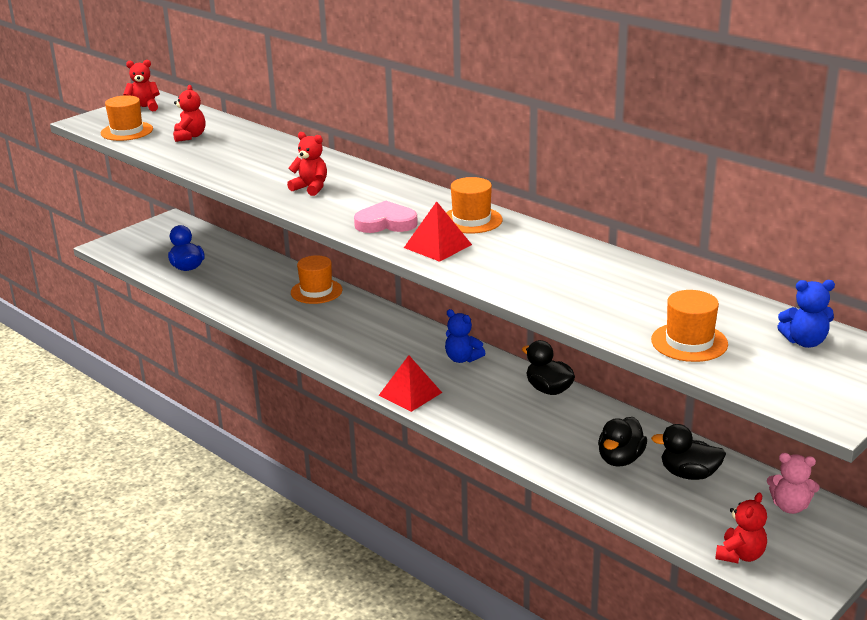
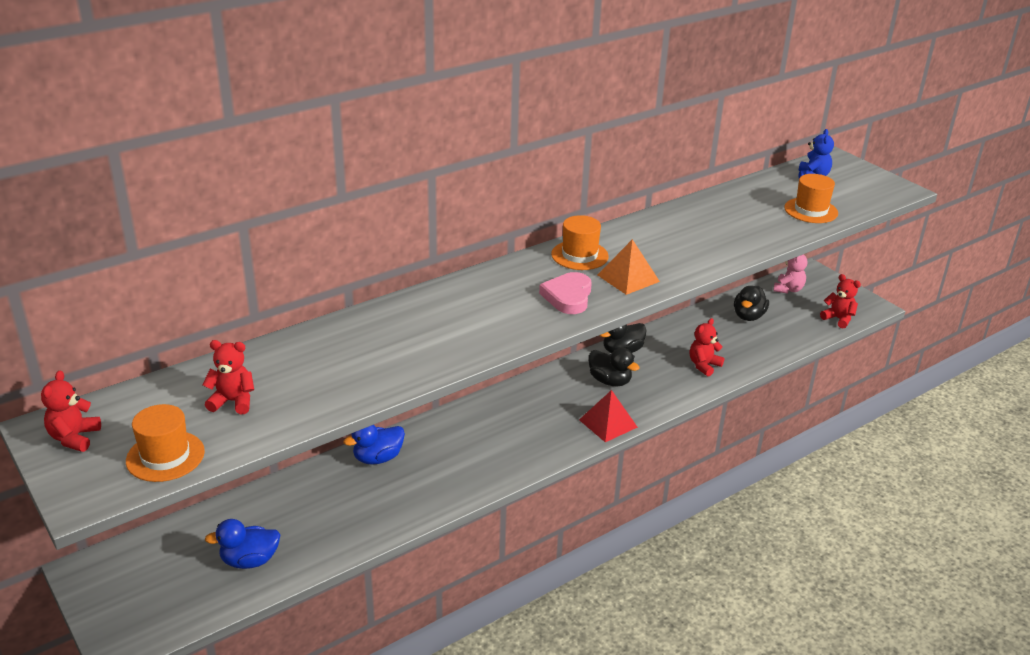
camera: 80 degrees left, 5 degrees up
(310, 188) = (459, 329): red teddy bear -> red teddy bear (704, 365)
(316, 291) = (378, 458): orange hat -> blue duck
(438, 246) = (628, 278): red pyramid -> orange pyramid
(462, 359) = (557, 385): blue teddy bear -> none
(620, 459) = (726, 339): black duck -> black duck (610, 381)

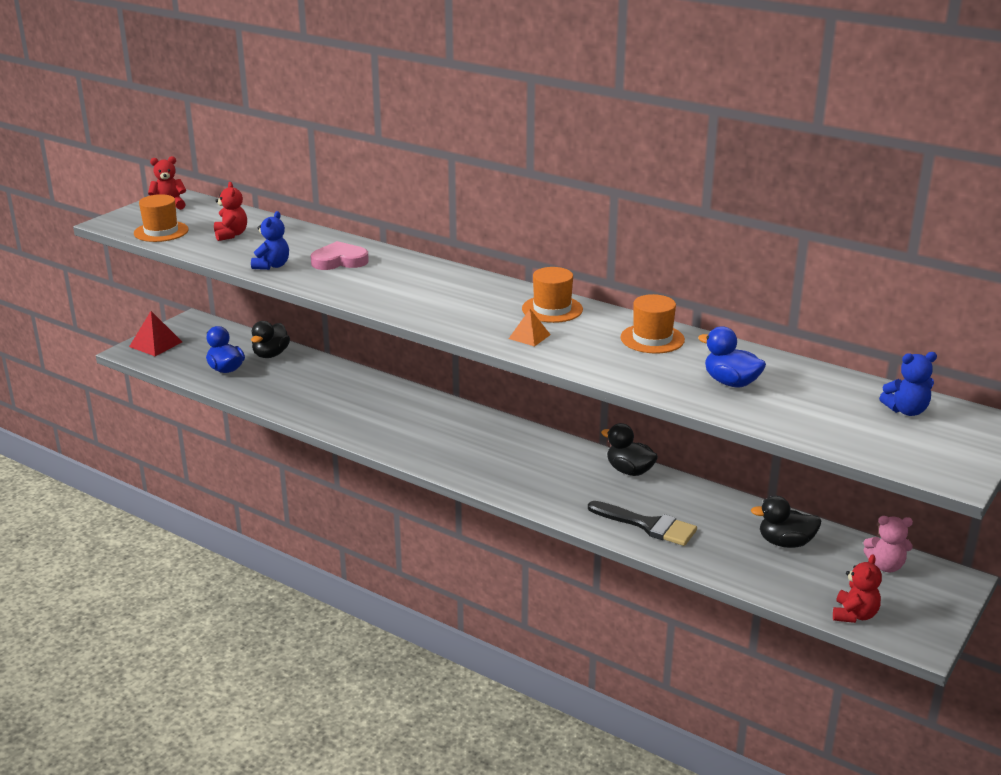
camera: 70 degrees right, 5 degrees down
(357, 386) = (272, 266): none -> blue teddy bear
(378, 458) = (368, 387): blue duck -> blue duck (731, 382)
(568, 297) = (469, 316): pink heart -> pink heart (339, 261)
(608, 423) = (496, 484): red pyramid -> red pyramid (156, 344)
(610, 381) = (568, 473): black duck -> black duck (271, 354)
(628, 278) = (529, 336): orange pyramid -> orange pyramid, size x0.64
(704, 365) = (648, 525): red teddy bear -> black brush
(811, 210) = (802, 417): orange hat -> orange hat (652, 339)

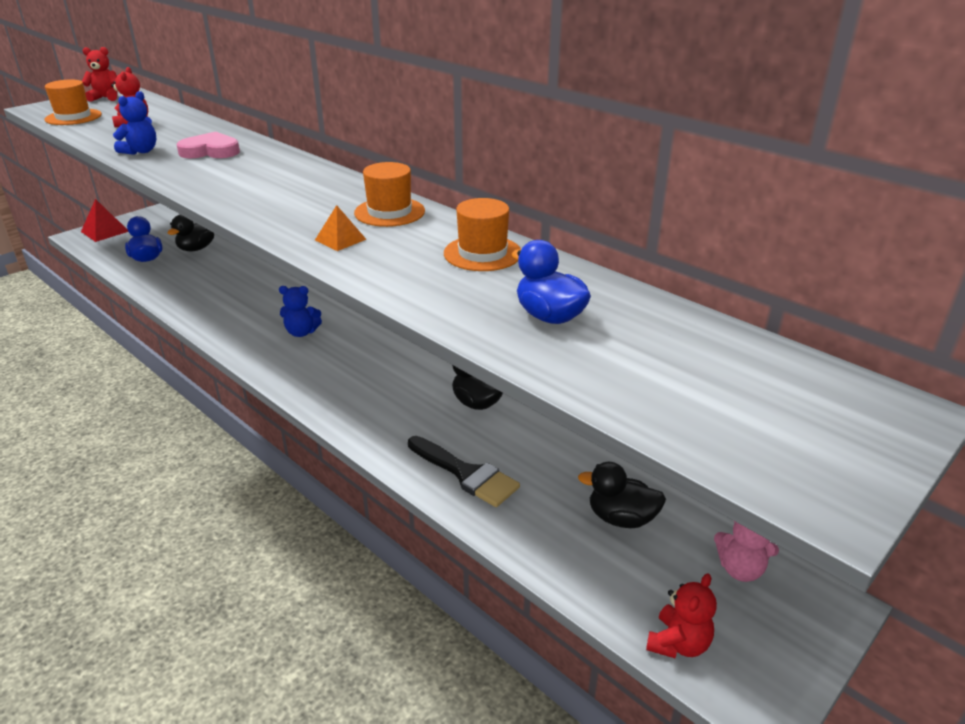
camera: 10 degrees right, 5 degrees up
(906, 410) = (780, 380): blue teddy bear -> blue teddy bear (301, 332)

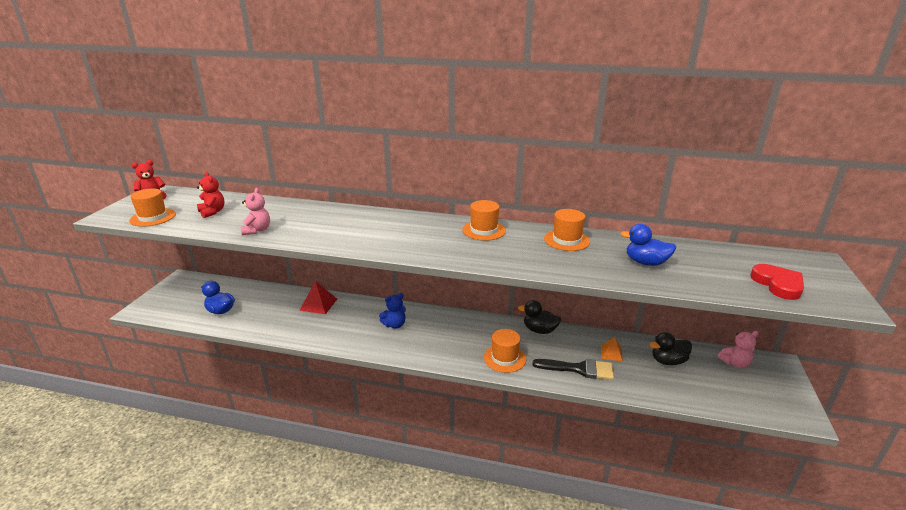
camera: 30 degrees left, 5 degrees down
(105, 231) = (158, 301): red pyramid -> red pyramid (318, 304)
(141, 151) = (257, 230): blue teddy bear -> pink teddy bear
(196, 248) = (251, 293): black duck -> none
(210, 151) = (308, 219): pink heart -> none
(340, 239) = (485, 253): orange pyramid -> orange pyramid (611, 353)
(383, 420) = (504, 358): none -> orange hat
(678, 643) = (750, 406): red teddy bear -> none
(733, 420) = (778, 284): none -> red heart

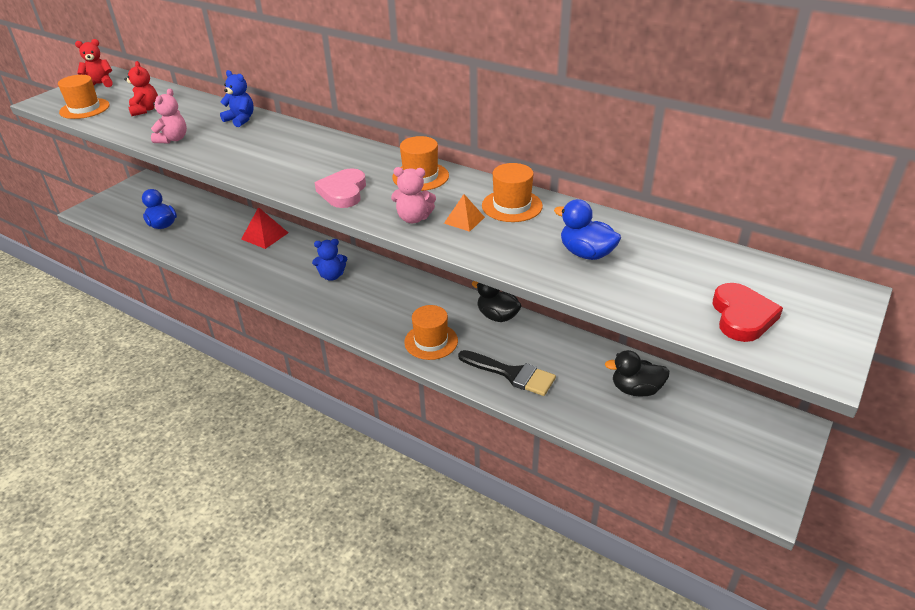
camera: 20 degrees right, 10 degrees up
(304, 210) = (240, 120): none -> blue teddy bear
(435, 248) = (343, 192): none -> pink heart
(611, 353) = (568, 363): orange pyramid -> orange pyramid (464, 220)
(735, 363) = (728, 413): pink teddy bear -> pink teddy bear (413, 218)

